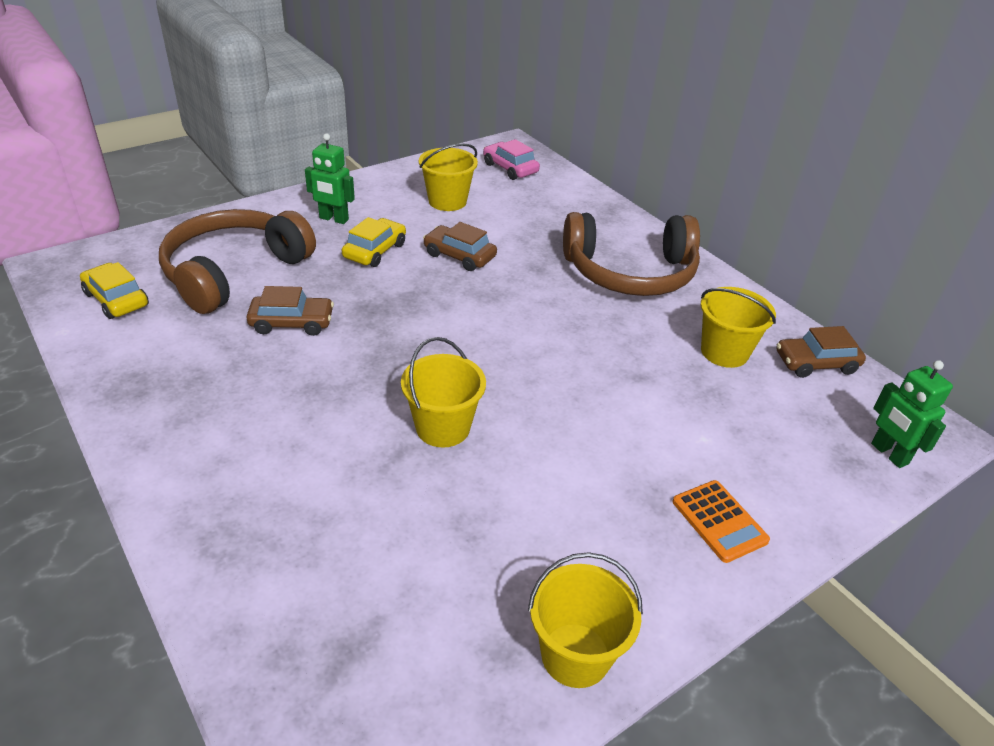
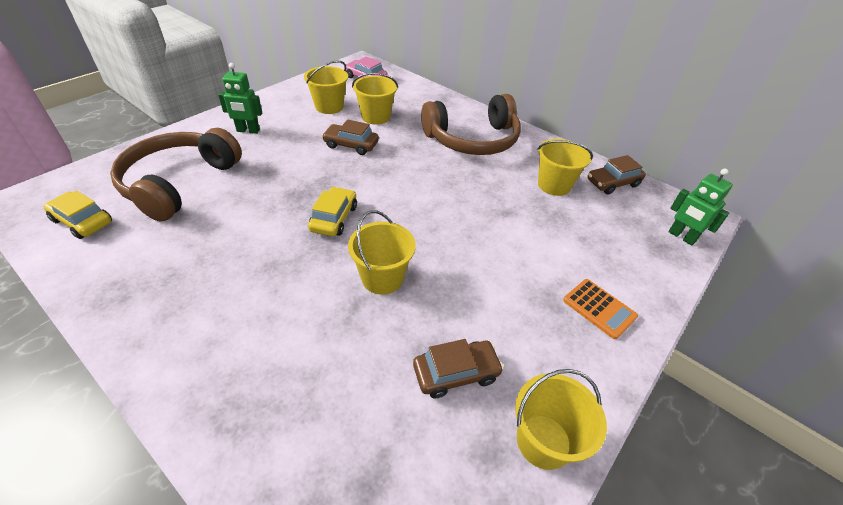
camera: 15 degrees left, 5 degrees up
(292, 323) = (238, 216): brown car -> brown car (456, 373)
(375, 251) = (287, 150): yellow car -> yellow car (334, 218)
(505, 223) = (376, 117): none -> yellow bucket

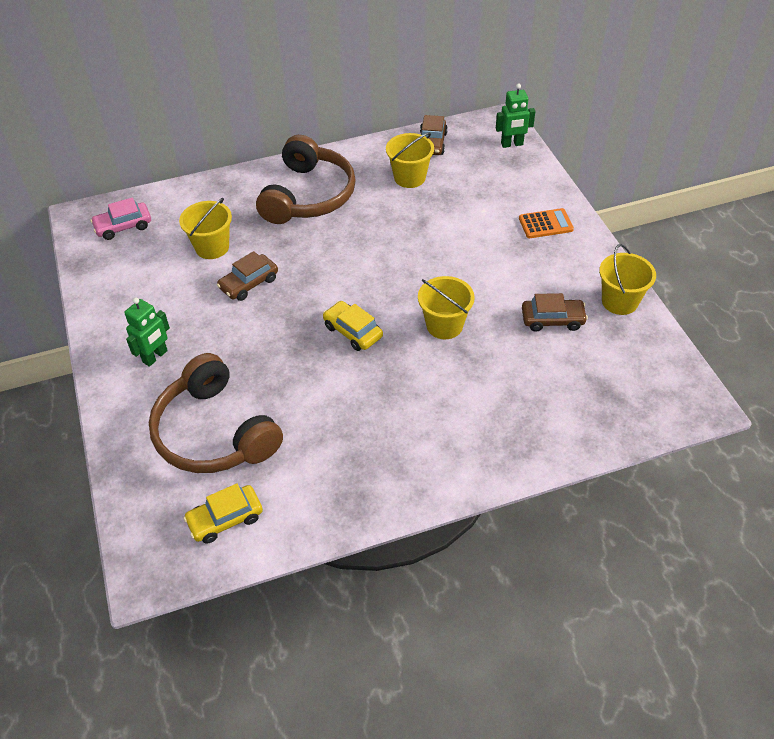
camera: 55 degrees left, 5 degrees up
(329, 107) = (160, 276): yellow bucket -> none
(456, 373) = (552, 320): brown car -> brown car turned 75 degrees clockwise

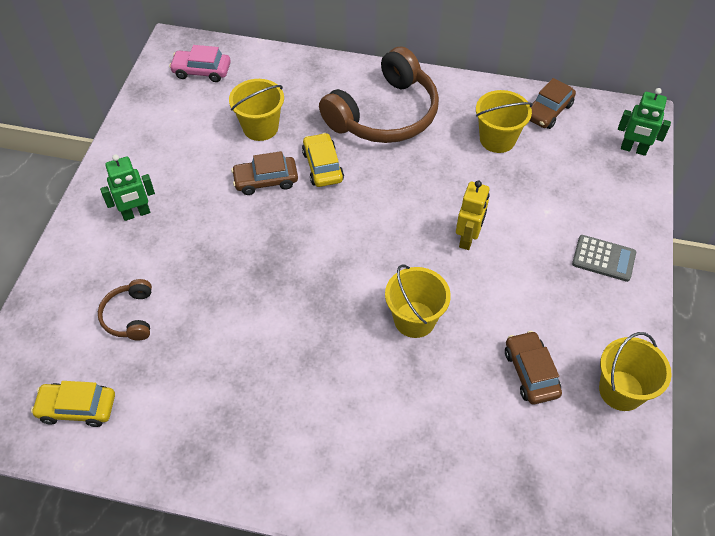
camera: 30 degrees right, 5 degrees up
(214, 432) = (130, 316): brown headphones -> brown headphones, size x0.47
(353, 331) = (322, 279): yellow car -> yellow car (322, 166)
(441, 254) = (468, 238): none -> yellow robot
(545, 224) = (603, 258): orange calculator -> grey calculator
(552, 320) = (530, 372): brown car -> brown car turned 135 degrees counterclockwise

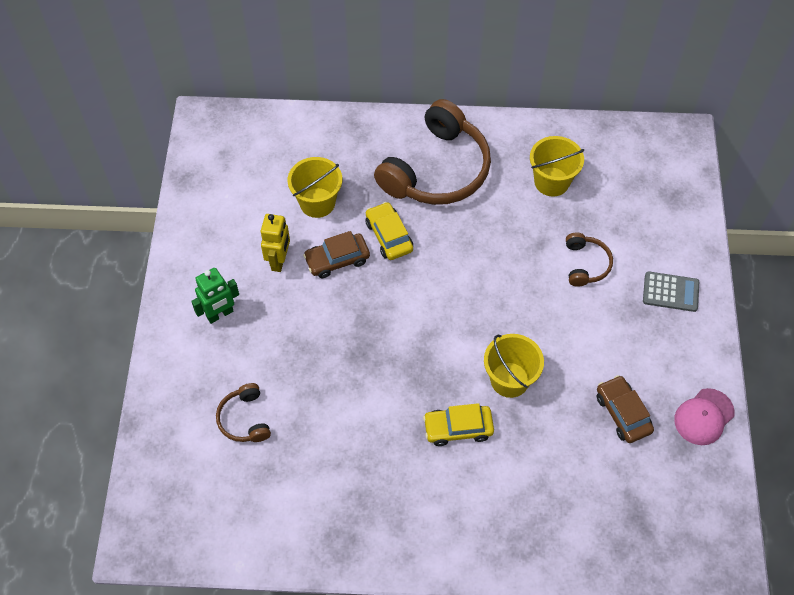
camera: 10 degrees left, 5 degrees up
(77, 408) = (222, 514): yellow car -> yellow car (458, 428)
(202, 71) = (241, 147): pink car -> none
(468, 238) = (543, 291): yellow robot -> yellow robot (279, 261)
(517, 219) = (585, 264): none -> brown headphones
(548, 111) = (595, 143): brown car -> none
(621, 390) = (704, 417): yellow bucket -> pink cap
(633, 149) = (682, 173): green robot -> none

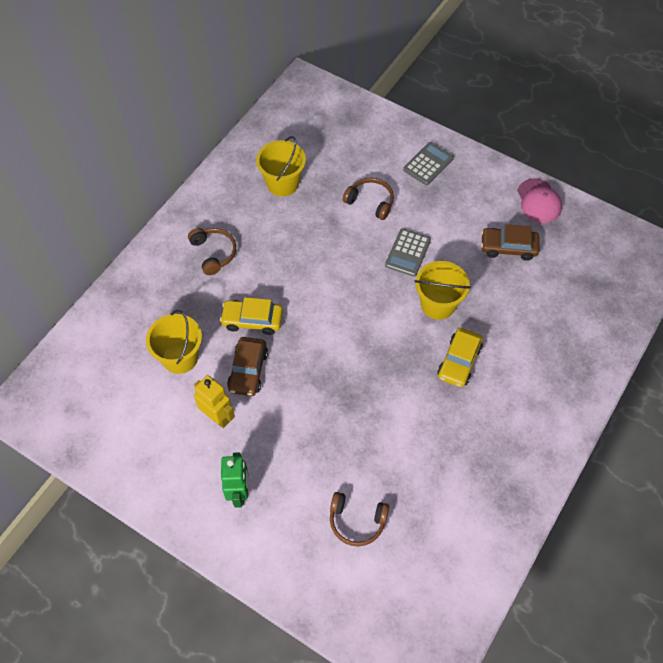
camera: 60 degrees left, 0 degrees up
(437, 170) = (214, 253): brown headphones -> brown headphones, size x0.47
(550, 325) = (408, 253): none -> grey calculator

